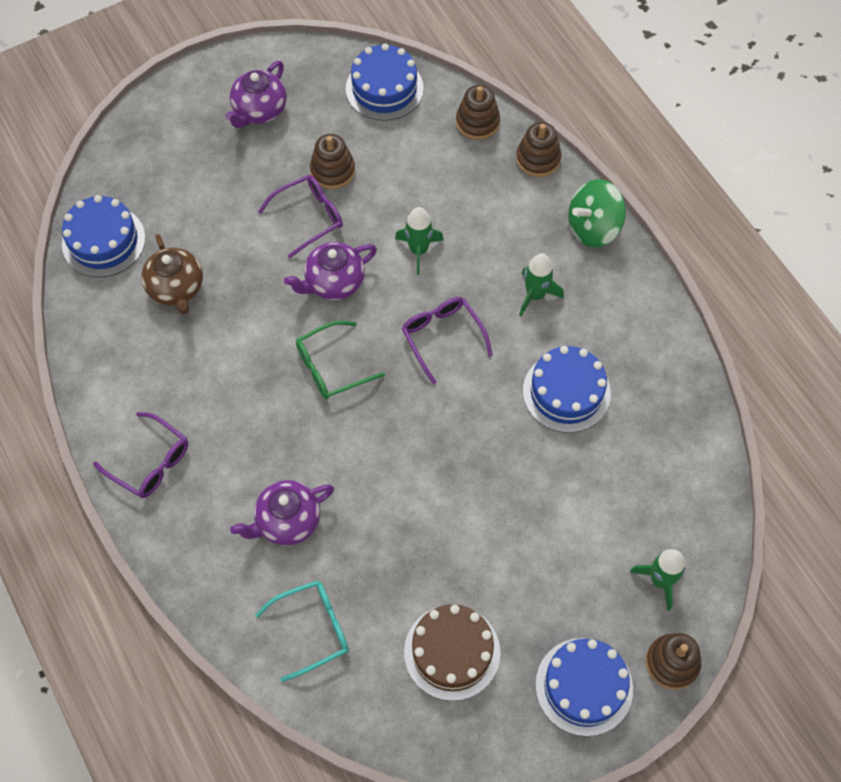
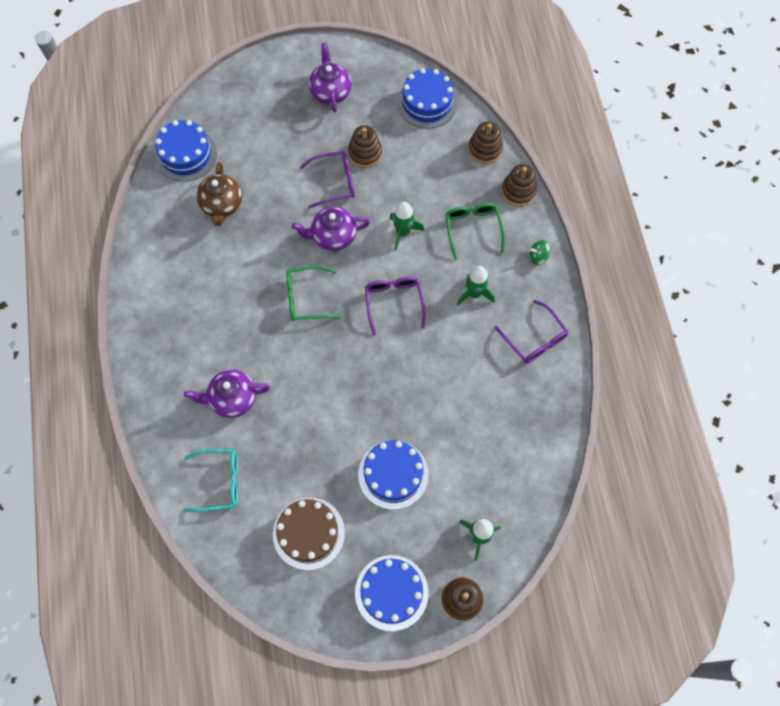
camera: 20 degrees right, 5 degrees up
(150, 462) = (156, 324): purple glasses -> purple glasses (535, 339)
(259, 111) = (330, 92): purple teapot -> purple teapot turned 120 degrees clockwise
(502, 220) = (473, 229): none -> green glasses
(566, 392) = (467, 373): blue cake -> blue cake (393, 474)
(593, 227) = (538, 256): green spinning top -> green spinning top, size x0.49

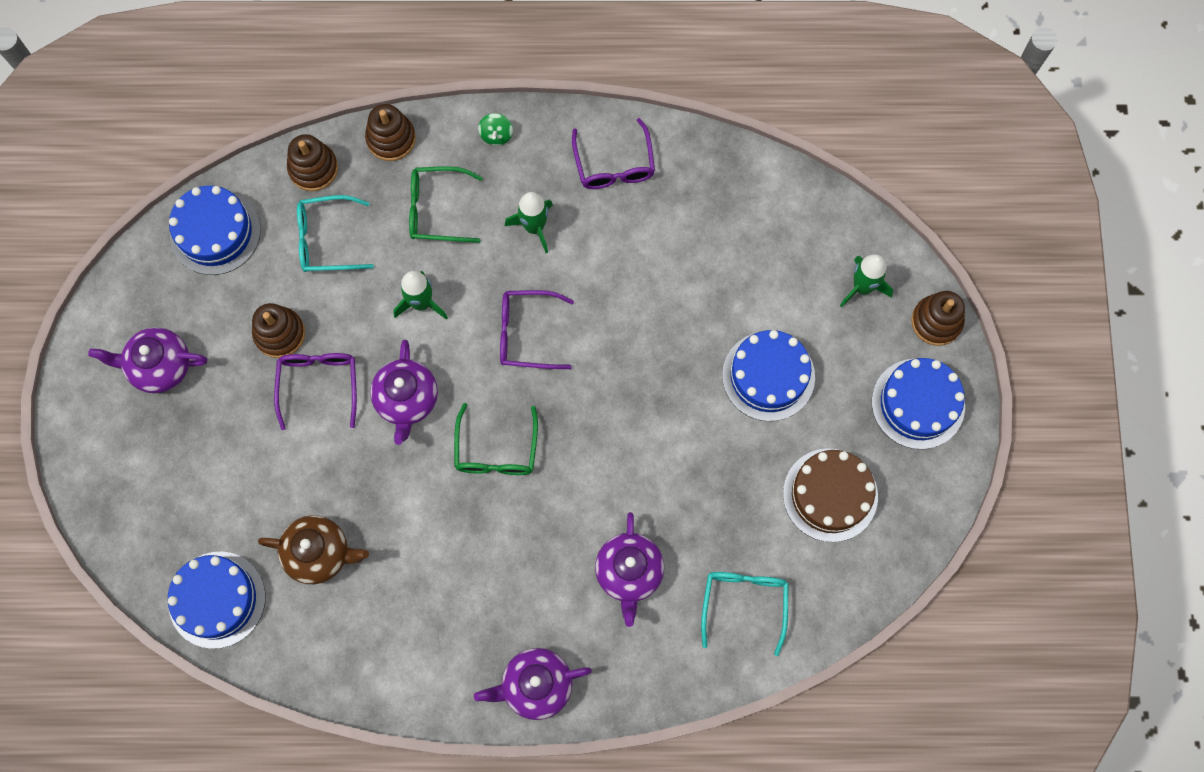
camera: 80 degrees left, 5 degrees up
(148, 351) = (535, 686): none -> purple teapot
(436, 167) = (326, 240): none -> turquoise glasses
(535, 339) = (614, 165): purple glasses -> purple glasses turned 105 degrees clockwise

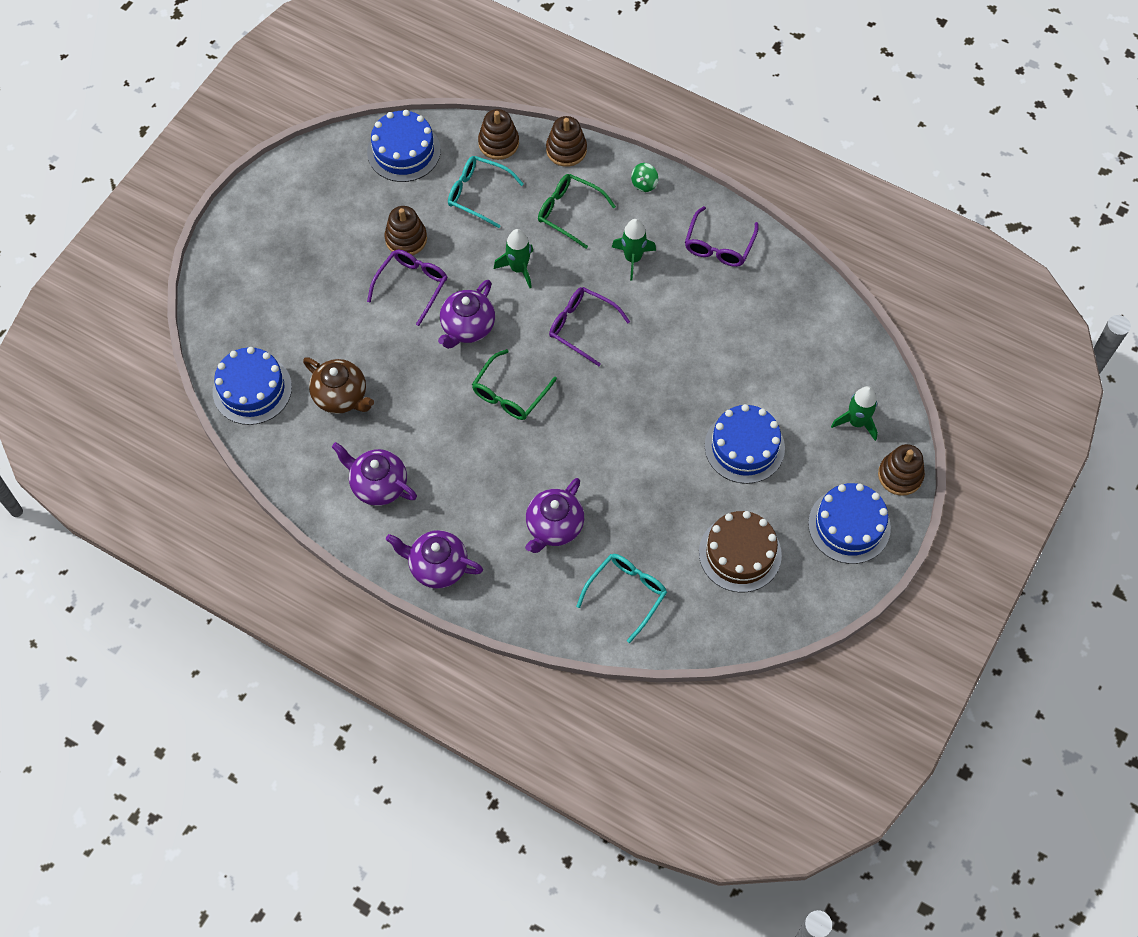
camera: 30 degrees right, 10 degrees down
(160, 367) = (310, 219): purple teapot -> purple teapot (378, 485)

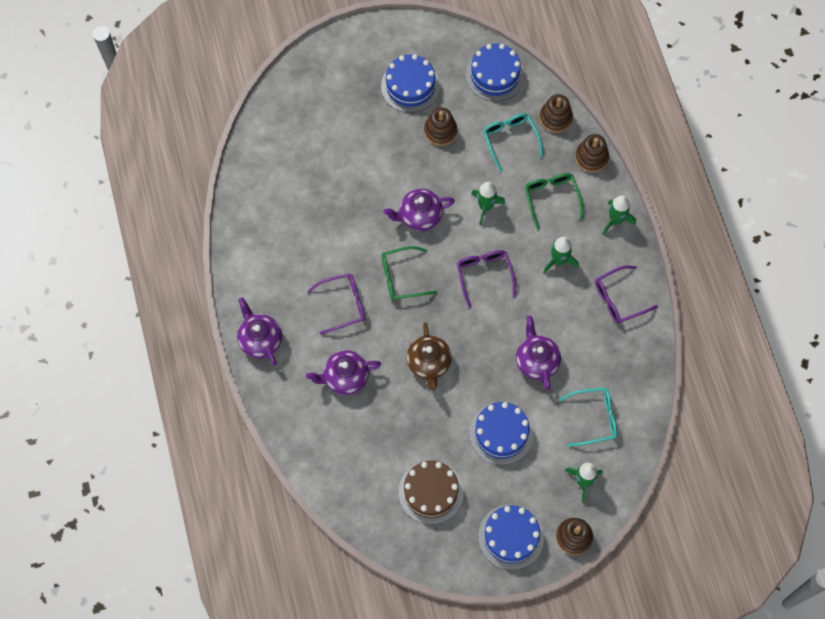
camera: 45 degrees right, 5 degrees up
(252, 389) = (267, 146): blue cake -> blue cake (410, 86)
(341, 396) = (309, 194): brown teapot -> brown teapot (429, 363)
(378, 485) = (277, 264): purple teapot -> purple teapot (536, 361)
(412, 285) = (414, 163): purple glasses -> purple glasses (343, 304)
(626, 593) = (344, 453): turquoise glasses -> turquoise glasses (594, 418)
(644, 184) = (615, 220): green spinning top -> green rocket

